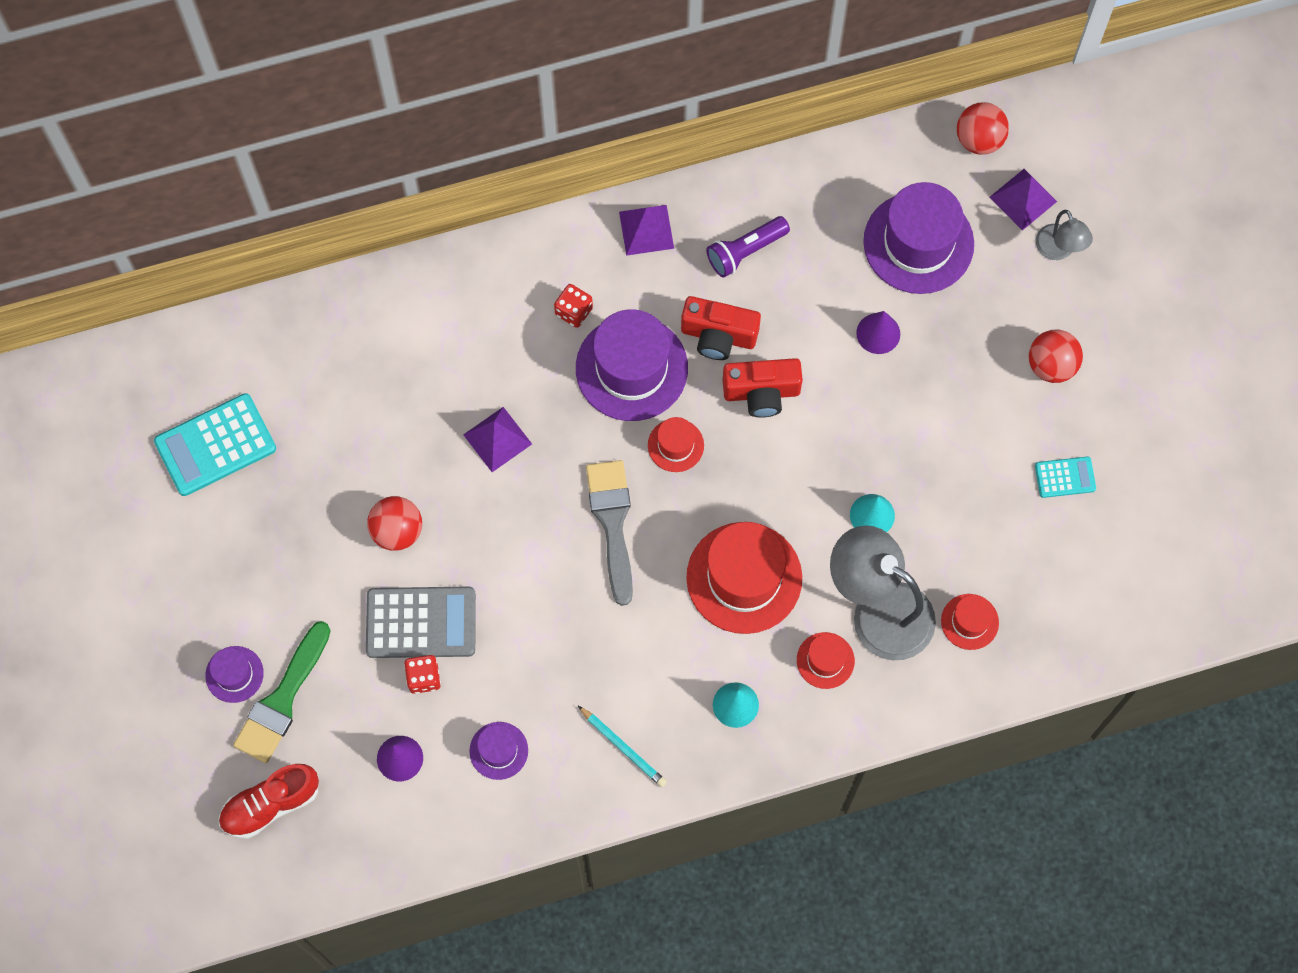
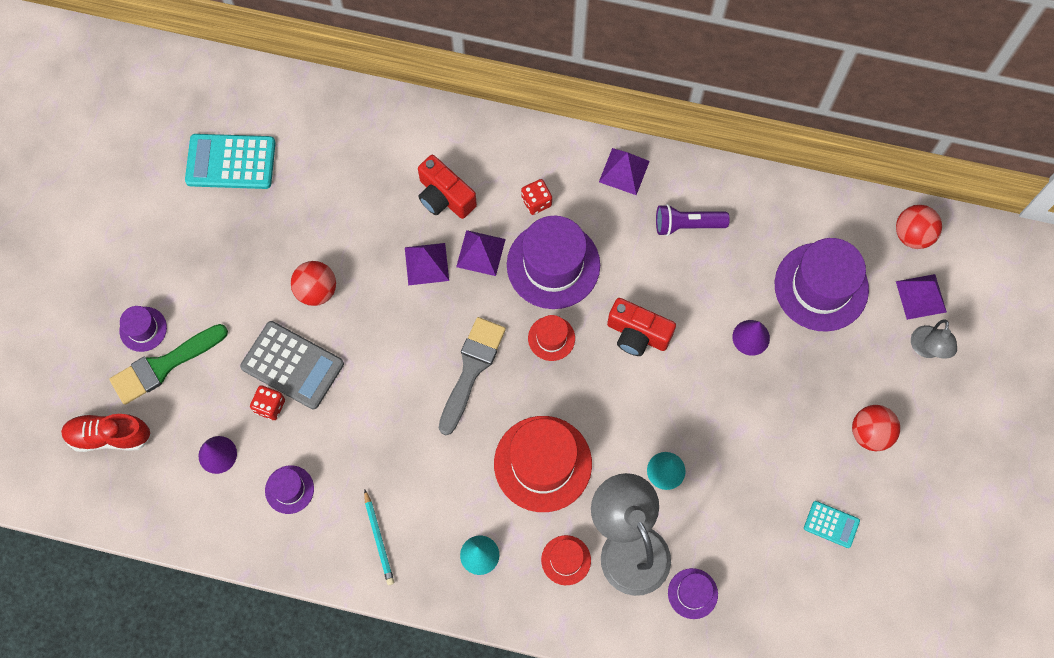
camera: 30 degrees right, 0 degrees up
(547, 397) = (480, 253): none -> purple pyramid
(718, 336) = (630, 275): red camera -> red camera (444, 197)
(969, 622) = (692, 593): red hat -> purple hat

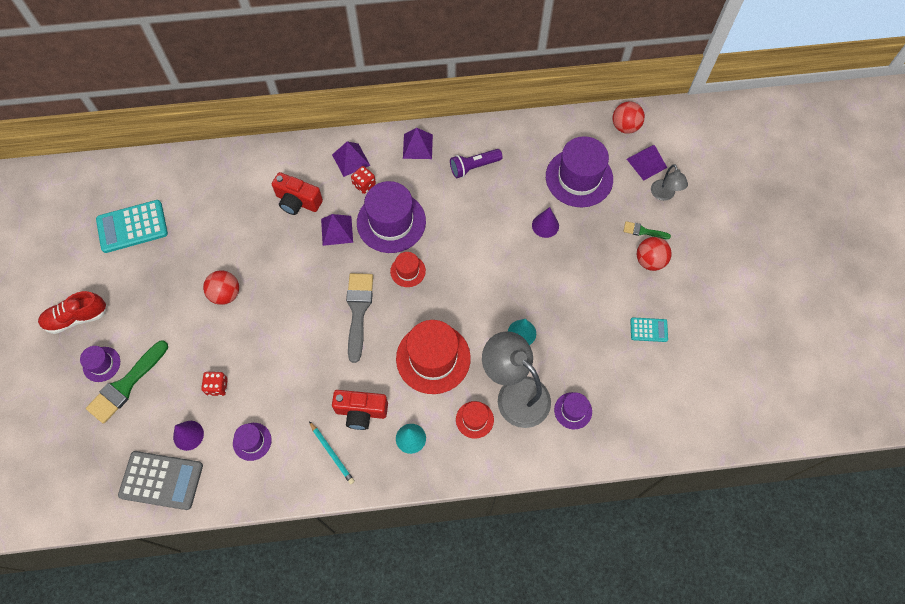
camera: 20 degrees left, 5 degrees down
(109, 436) = (99, 451): red shoe -> red shoe (76, 318)
(292, 365) = (225, 352): grey calculator -> grey calculator (161, 480)
(426, 264) = (300, 250): purple pyramid -> purple pyramid (351, 160)
(637, 334) = (467, 248): red camera -> red camera (361, 412)
(877, 390) = (643, 231): none -> green brush

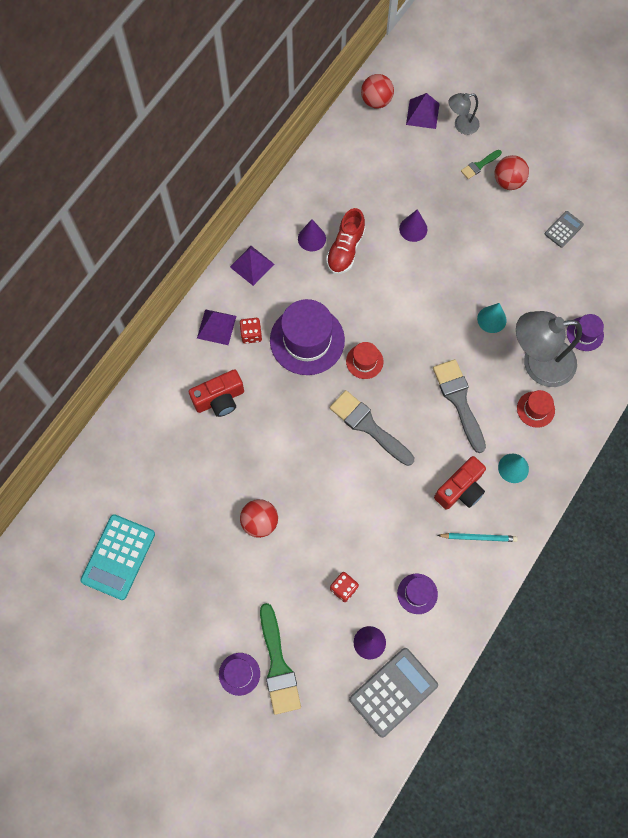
camera: 50 degrees left, 5 degrees up
(76, 318) = (172, 667): red shoe -> red shoe (345, 249)
(337, 230) = (277, 388): purple pyramid -> none
(433, 358) = (459, 400): red hat -> grey brush
(474, 167) = (312, 238): purple flashlight -> purple cone
(579, 178) = (392, 171): purple hat -> none
(648, 330) = (563, 229): turquoise calculator -> grey calculator
(664, 195) = (461, 125): grey lamp -> grey lamp turned 135 degrees clockwise

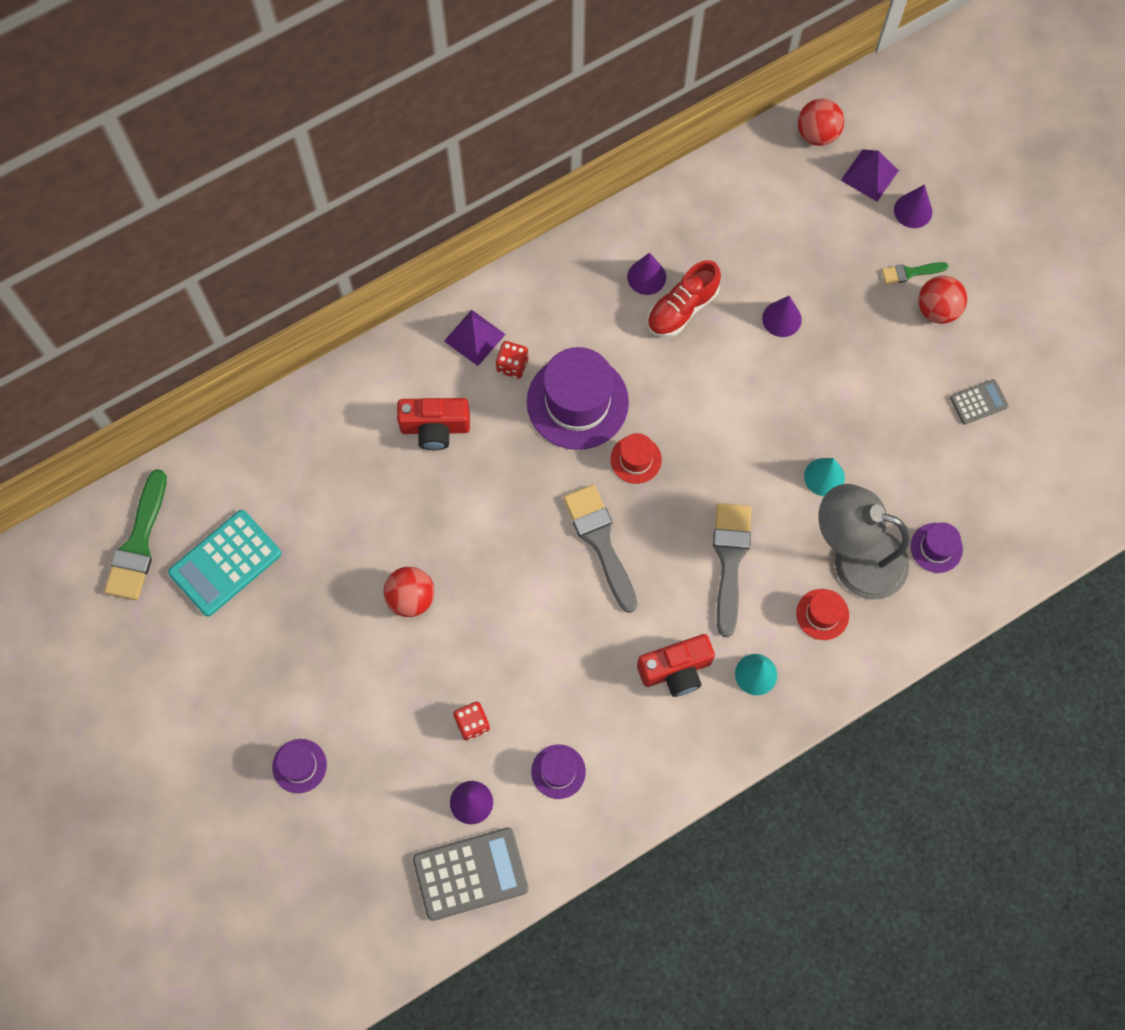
camera: 25 degrees right, 0 degrees up
(252, 265) = (555, 279): purple pyramid -> none
(278, 665) = (349, 777): green brush -> green brush (138, 544)
(461, 125) = (913, 210): grey lamp -> purple cone
(478, 537) = (668, 739): turquoise pencil -> none

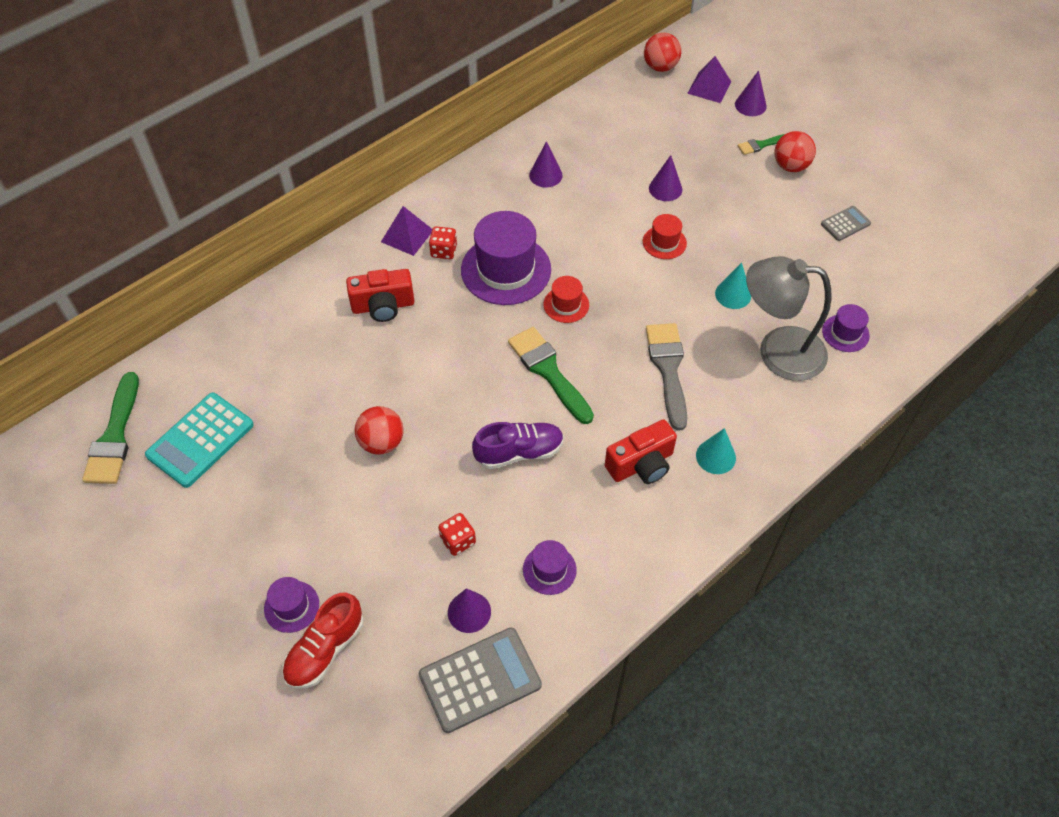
camera: 10 degrees left, 15 degrees down
(551, 634) = (519, 452): none -> purple shoe
(600, 541) = (548, 371): grey brush -> green brush
(682, 309) = (580, 193): red shoe -> red shoe (325, 649)
(822, 614) = (762, 399): red hat -> red hat (664, 242)

